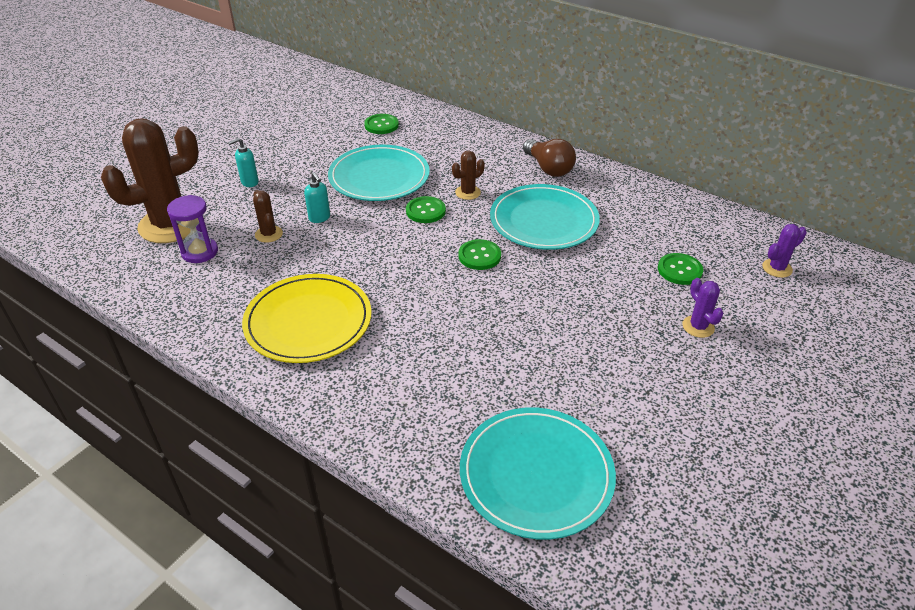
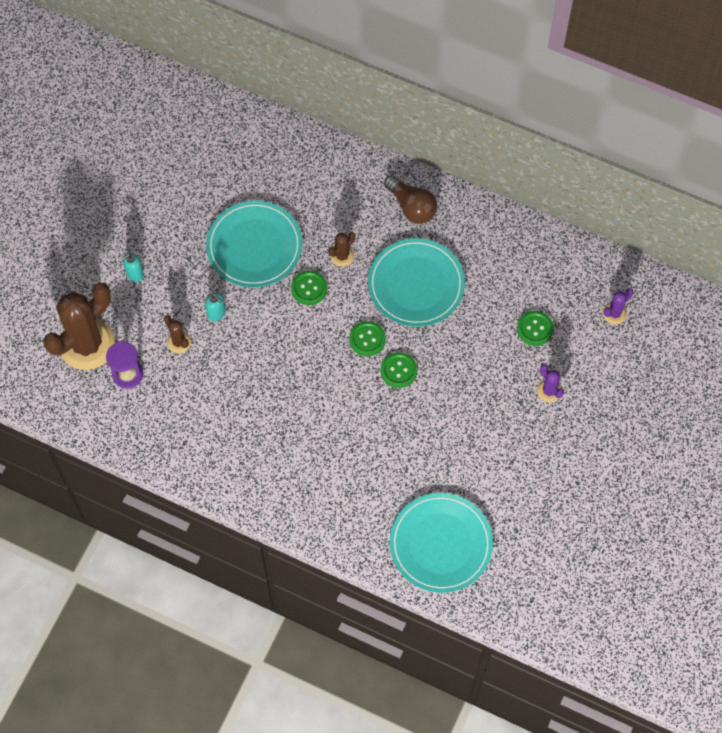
camera: 10 degrees left, 25 degrees up
(308, 321) = (246, 436): yellow plate -> none
(381, 125) = (234, 161): green button -> green button (398, 370)

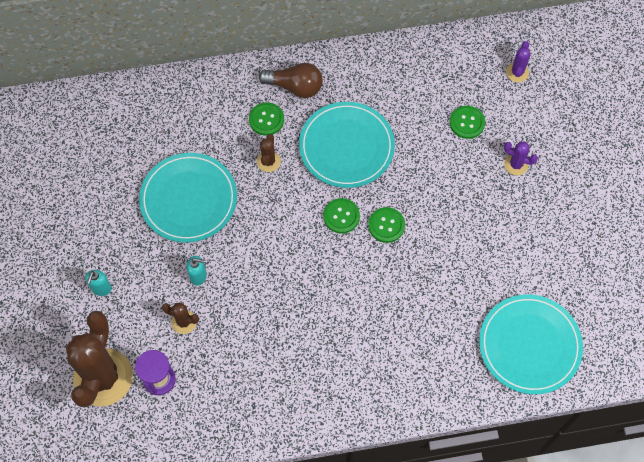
camera: 35 degrees left, 0 degrees up
(309, 288) = (261, 205): green button -> green button (266, 119)

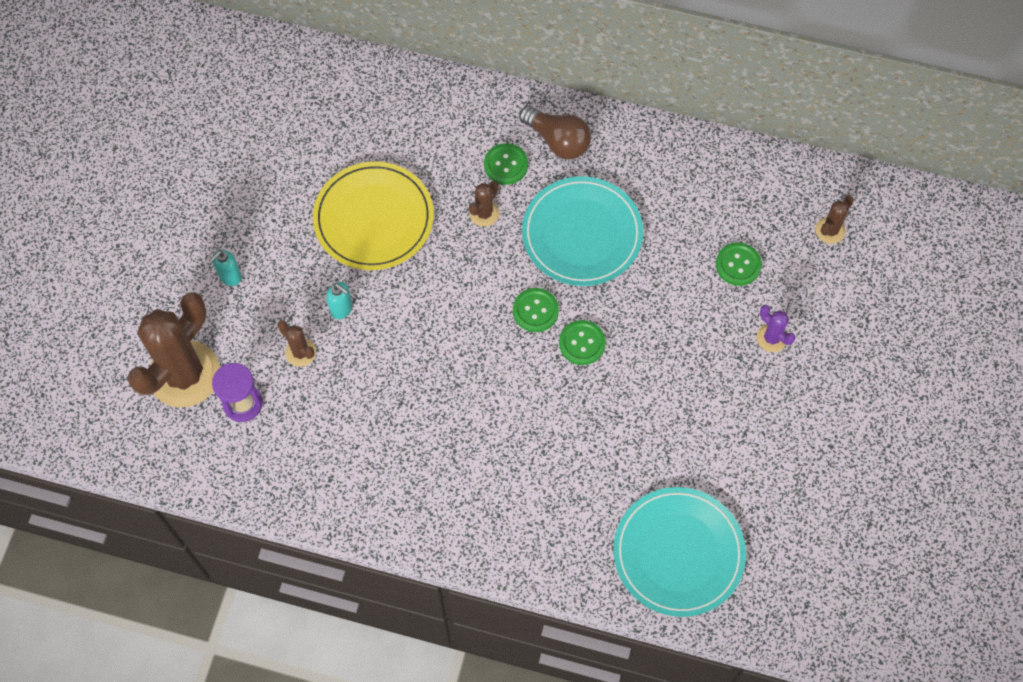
camera: 25 degrees right, 0 degrees up
(188, 199) = (373, 218): turquoise plate -> yellow plate
(517, 72) = (830, 230): purple cactus -> brown cactus

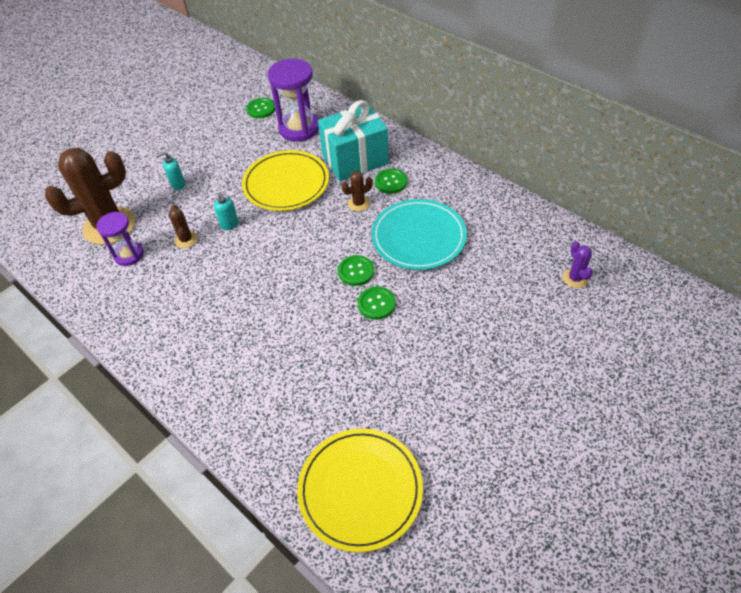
camera: 30 degrees right, 15 degrees down
(334, 122) = (299, 128): none -> purple hourglass
(440, 146) = (355, 160): none -> turquoise gift
(557, 140) = (434, 180): brown light bulb -> none
(678, 553) = (360, 489): turquoise plate -> yellow plate
(738, 265) = (526, 296): green button -> green button (261, 109)
(771, 338) = (528, 356): purple cactus -> purple cactus (575, 278)
(830, 230) = (615, 299): brown cactus -> none

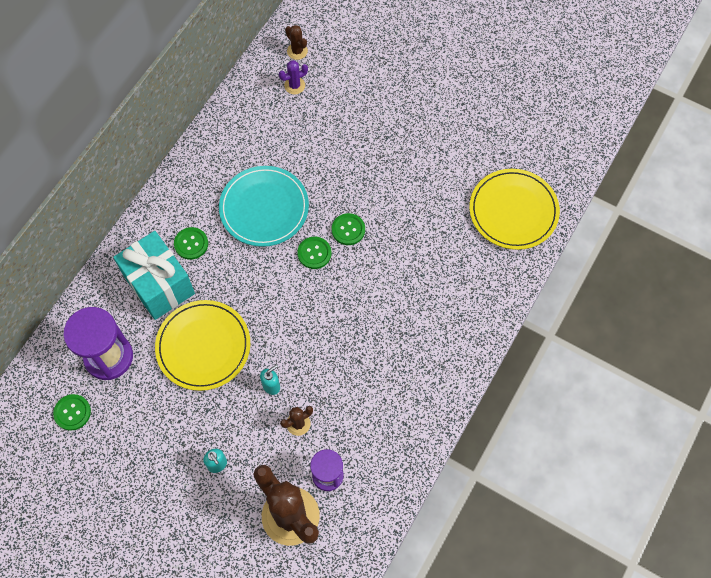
camera: 105 degrees left, 15 degrees up
(358, 203) = (226, 268): brown cactus -> brown cactus (297, 51)

